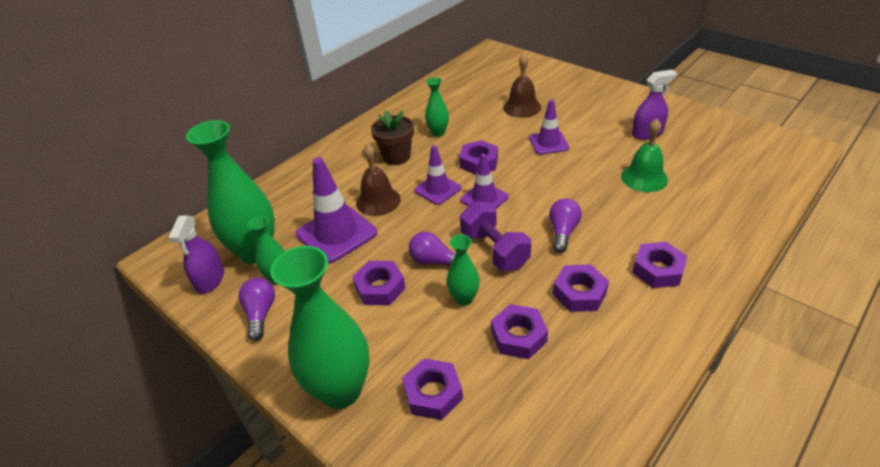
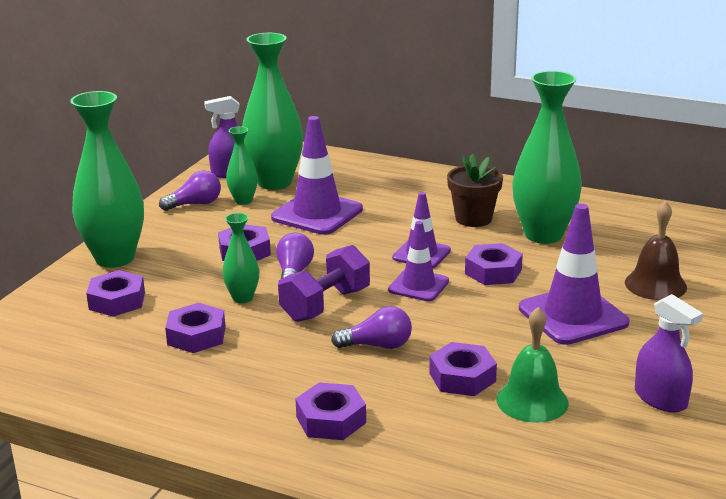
camera: 70 degrees right, 15 degrees down
(378, 201) = (382, 224): brown bell -> none
(438, 133) = (543, 235): green vase -> green vase, size x2.02
(548, 143) = (573, 316): purple traffic cone -> purple traffic cone, size x1.63
(579, 293) = (271, 366): purple nut -> purple nut (462, 377)

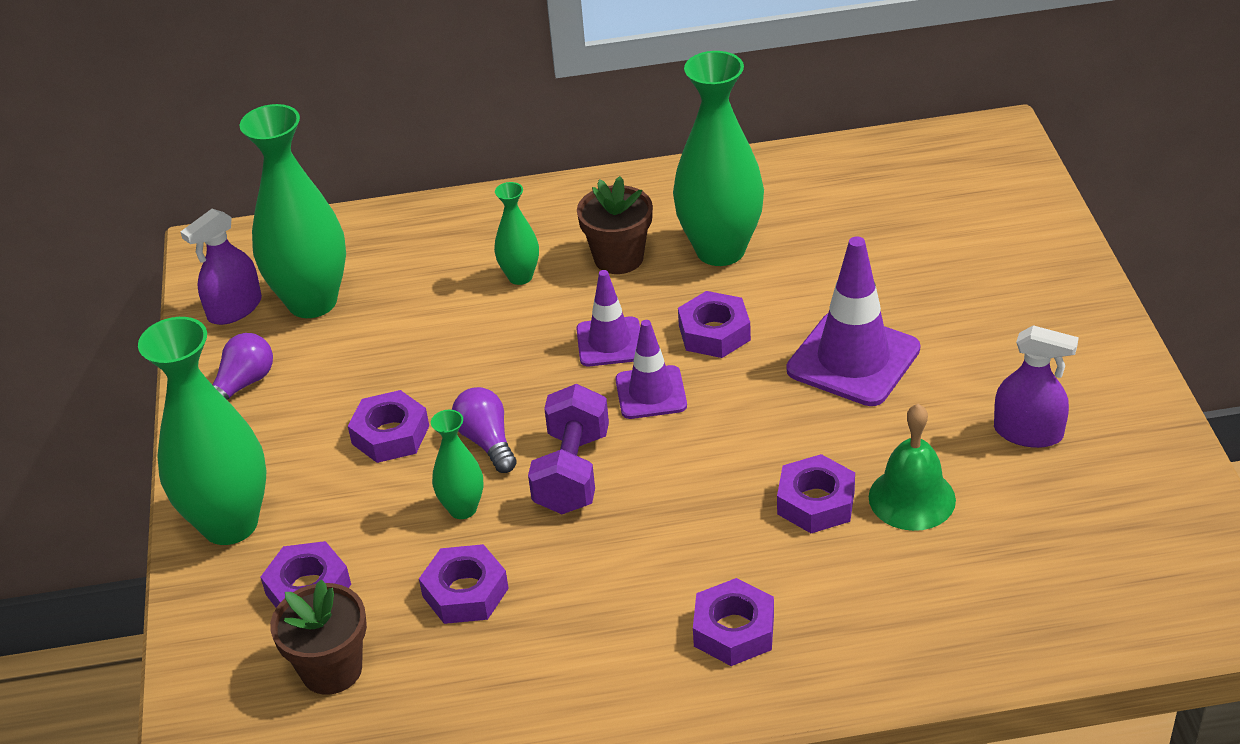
camera: 30 degrees left, 15 degrees up
(83, 340) = (331, 669): none -> brown flower pot
(243, 201) = (302, 351): green vase -> green vase (520, 277)
(317, 214) = (421, 332): purple traffic cone -> none
(377, 345) = (687, 503): purple light bulb -> none
(655, 284) = (899, 274): brown bell -> none

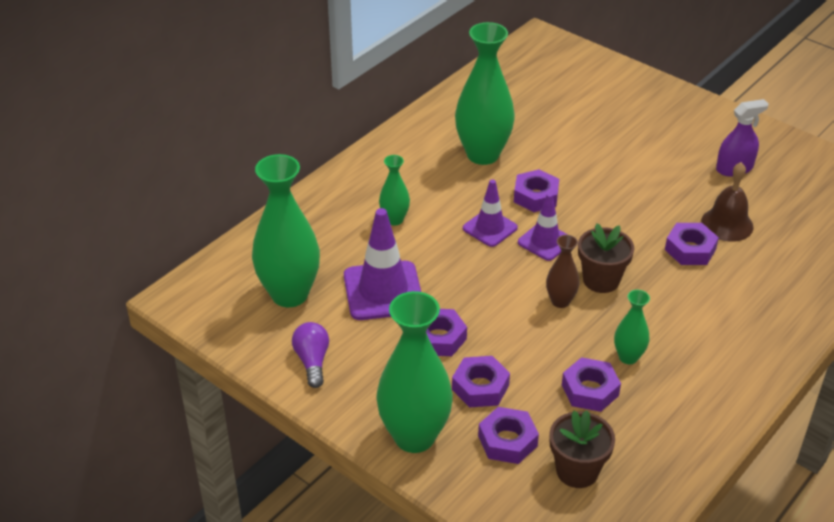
camera: 45 degrees left, 0 degrees up
(235, 309) = (245, 323): purple spray bottle -> none
(463, 509) = (531, 351): green vase -> green vase (628, 357)
(487, 441) = (496, 311): purple light bulb -> none
(572, 472) = (560, 301): purple dumbbell -> brown vase
(618, 258) = (435, 184): brown flower pot -> brown flower pot (601, 280)
(734, 630) = (734, 328): purple nut -> purple nut (480, 387)
(853, 359) = (617, 175): purple traffic cone -> purple traffic cone (383, 291)
(912, 498) = (727, 224): green bell -> brown bell

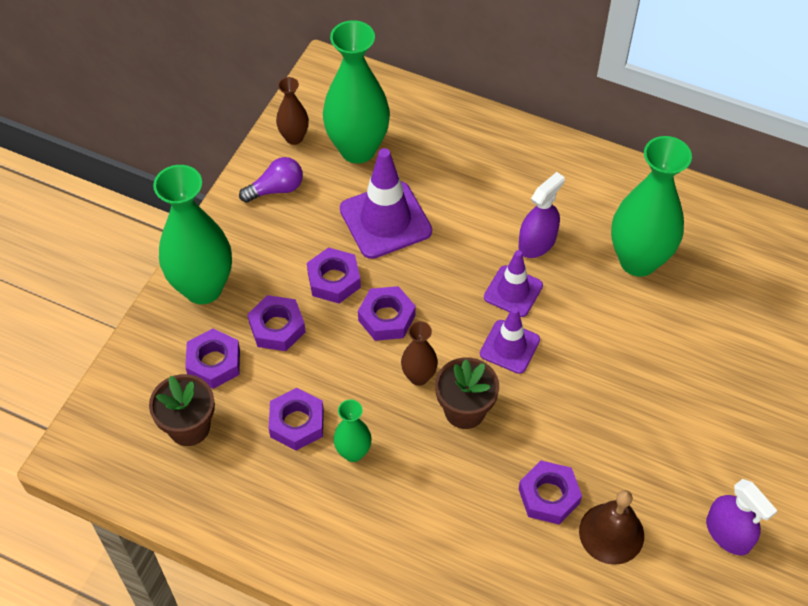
camera: 75 degrees right, 15 degrees up
(252, 337) = (294, 137): none -> brown vase
(394, 219) = (495, 205): green vase -> none
(444, 204) = (537, 243): none -> purple spray bottle
(536, 196) = (584, 325): purple nut -> purple nut (386, 318)

